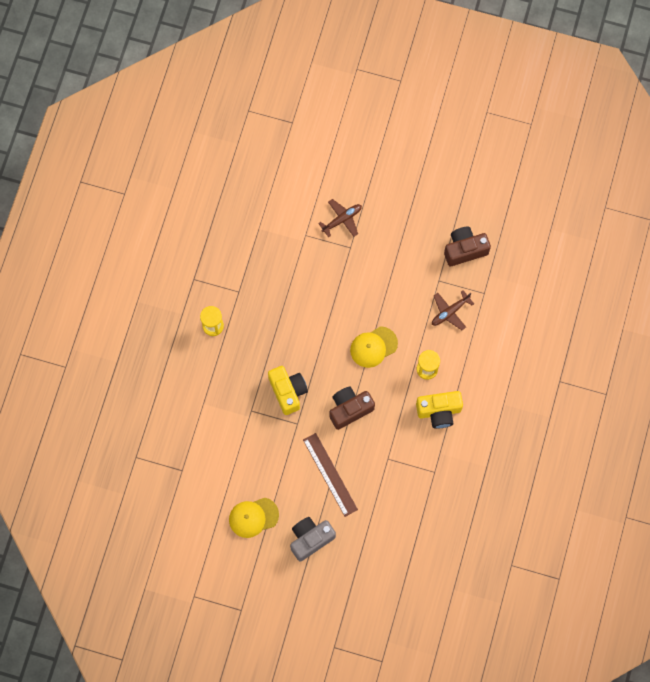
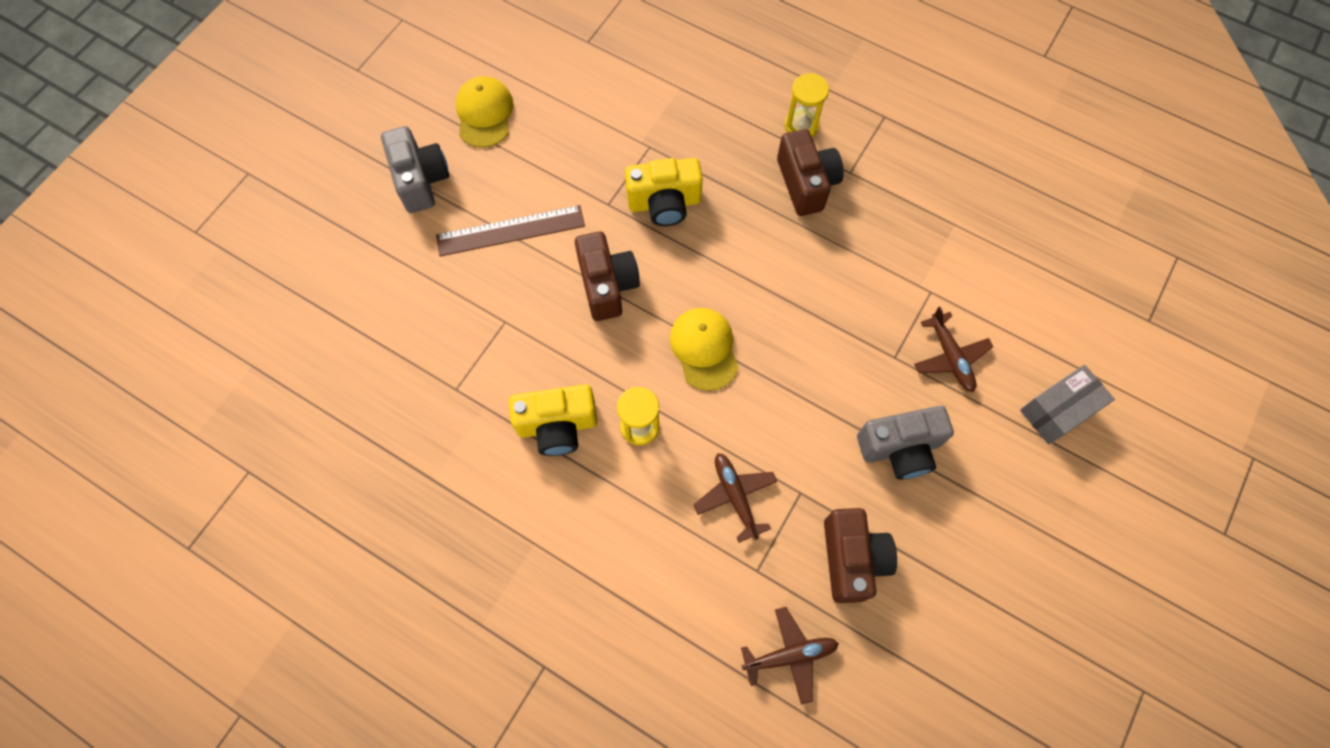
camera: 105 degrees right, 5 degrees down
(253, 315) = (806, 183): none -> brown camera
(357, 163) = (1057, 410): none -> grey box
(401, 237) = (900, 448): none -> grey camera
(439, 411) = (557, 426): yellow camera -> yellow camera turned 105 degrees counterclockwise
(519, 269) = (790, 655): none -> brown plane

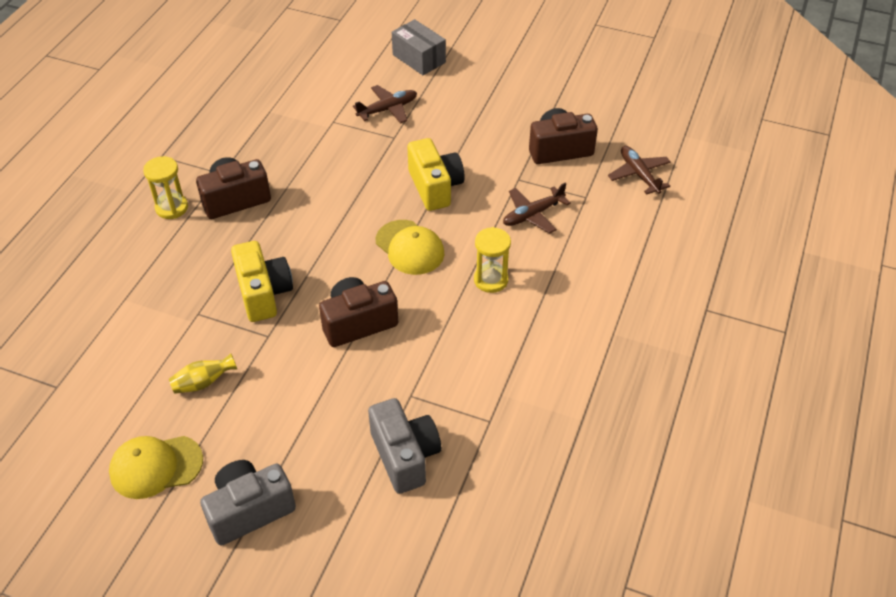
camera: 100 degrees left, 20 degrees down
(510, 231) = (307, 411): brown ruler -> none
(557, 426) = (505, 336): yellow camera -> yellow camera (435, 187)
(565, 150) = (203, 382): none -> yellow vase
(704, 349) = (410, 247): yellow cap -> yellow cap turned 105 degrees counterclockwise
(900, 448) = (468, 131): grey camera -> grey camera (405, 456)

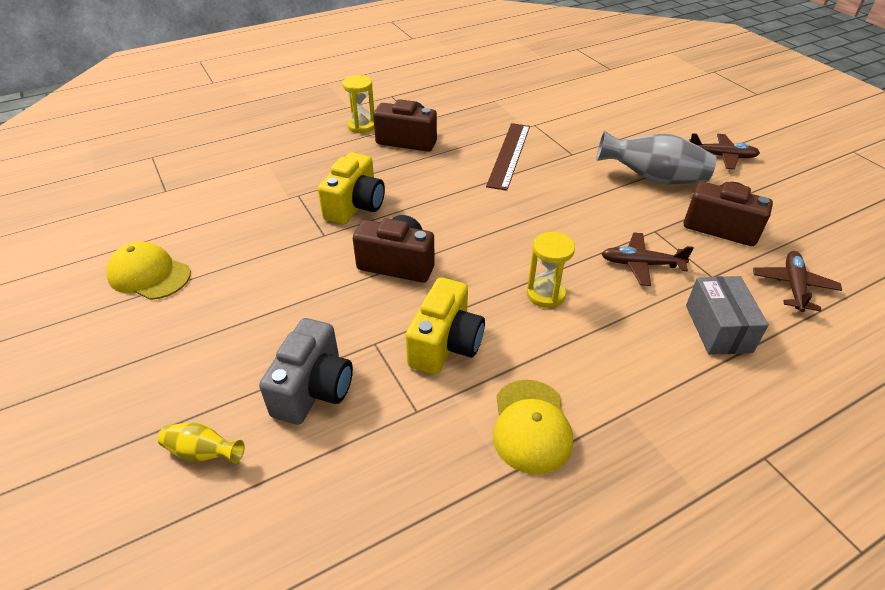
camera: 40 degrees right, 5 degrees down
(203, 382) = (246, 240): yellow vase -> yellow vase (203, 452)
(249, 510) = (160, 347): grey camera -> none
(342, 167) = (509, 155): none -> brown ruler
(388, 109) = (587, 134): brown plane -> brown plane (722, 156)
(410, 247) = (500, 233): yellow cap -> yellow cap (531, 426)
(419, 59) = (650, 113): grey box -> grey box (718, 328)
(435, 187) = (570, 201): yellow camera -> yellow camera (445, 344)
(477, 129) = (652, 178): none -> grey vase

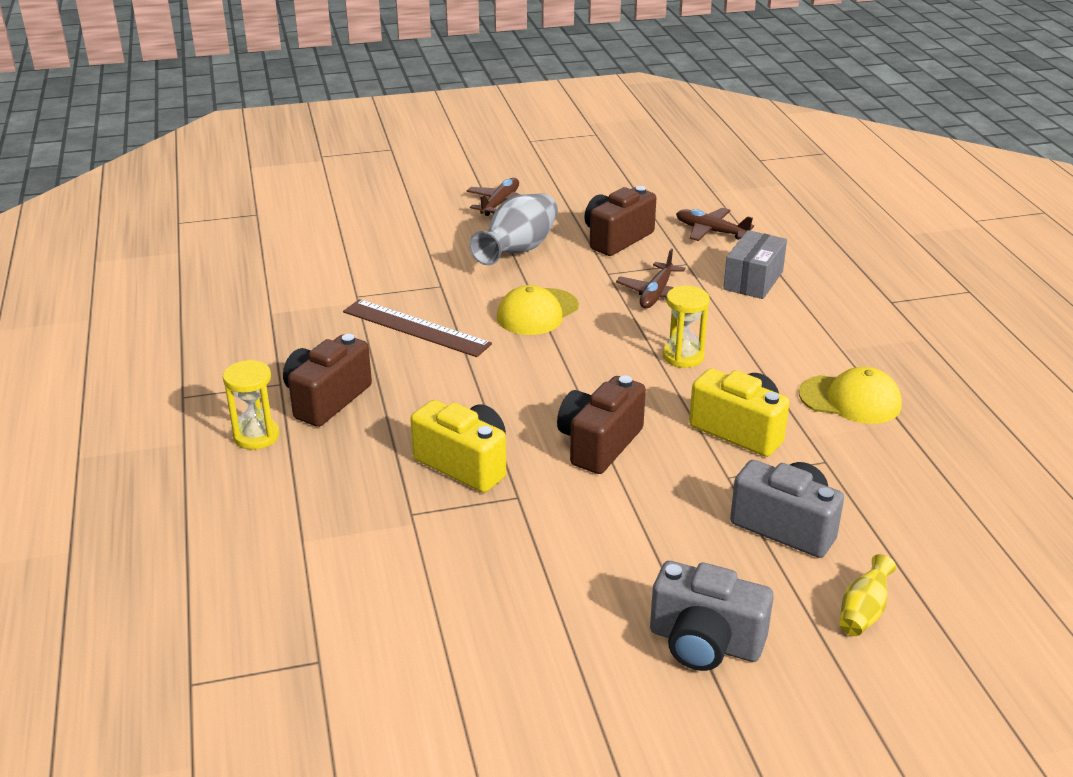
camera: 75 degrees left, 10 degrees down
(149, 274) = (540, 671): yellow cap -> yellow cap (537, 312)
(170, 351) = (705, 643): none -> grey camera
(718, 328) = (753, 280): grey box -> grey box turned 75 degrees counterclockwise

